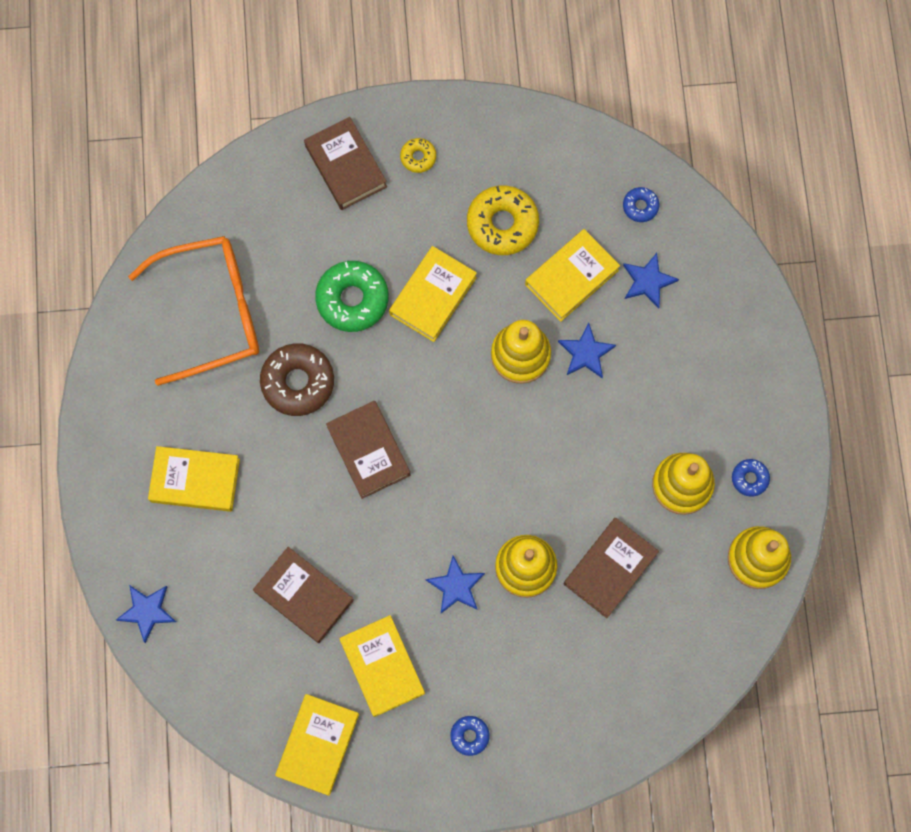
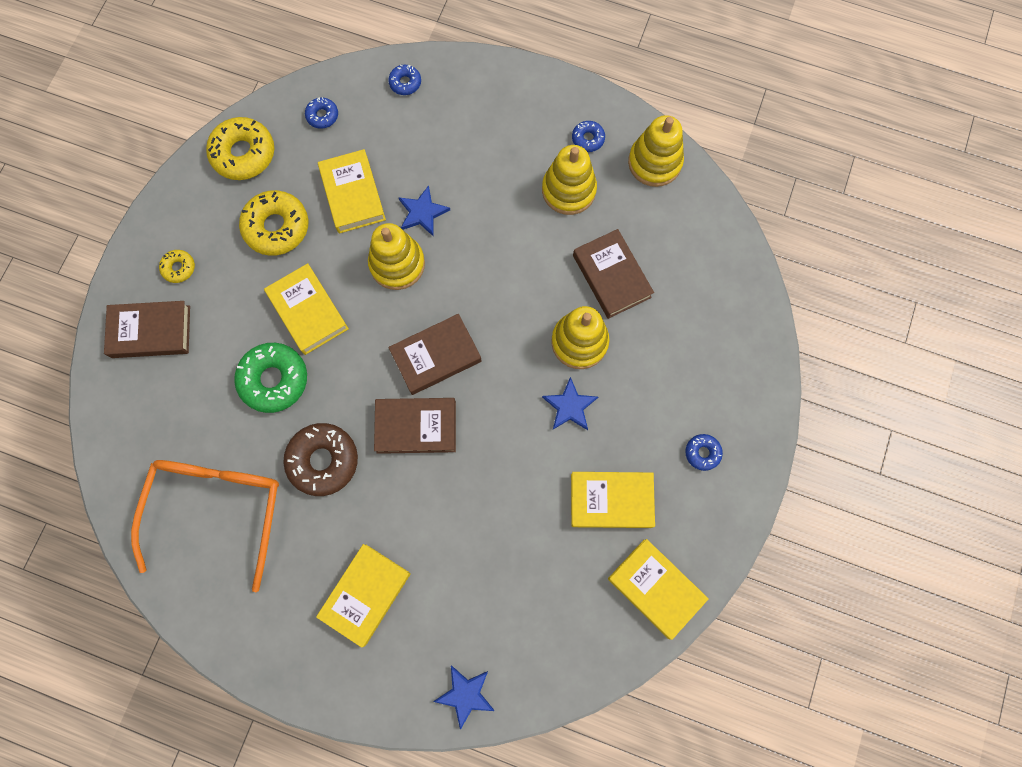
camera: 65 degrees left, 0 degrees up
(304, 596) = (518, 541): brown book -> brown book (436, 356)
(562, 154) = (243, 154): none -> yellow donut
(648, 281) = (388, 139): blue star -> none
(718, 268) = (405, 83): none -> blue donut

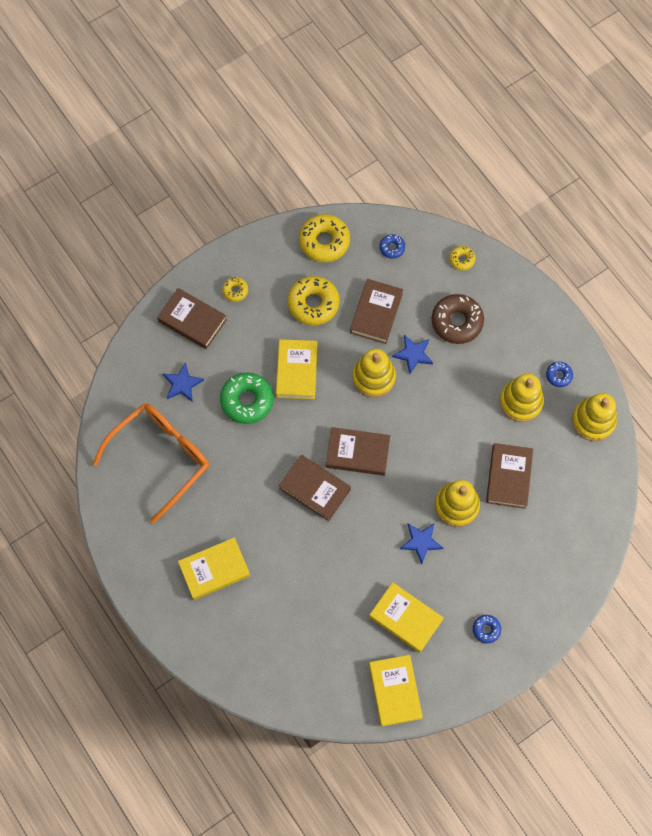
camera: 35 degrees right, 5 degrees down
(323, 461) = (243, 471): brown donut -> brown donut (457, 322)
(353, 194) = (376, 313): yellow book -> brown book
(405, 83) = (462, 260): blue donut -> yellow donut
(465, 694) = (233, 670): blue star -> blue star (182, 384)

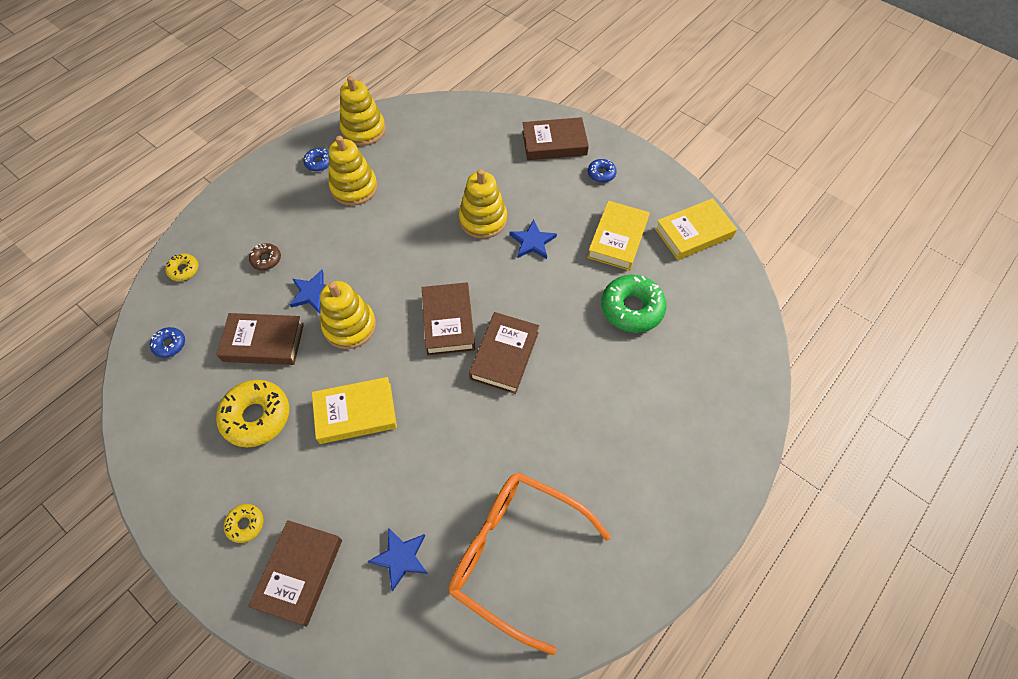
camera: 105 degrees left, 10 degrees down
(214, 570) = (640, 440): yellow book -> none
(247, 400) = (408, 463): green donut -> green donut (632, 308)
(324, 241) = (162, 426): yellow donut -> none
(457, 322) = (266, 259): brown donut -> brown donut, size x0.51
(508, 477) = (440, 183): brown book -> brown book (554, 143)

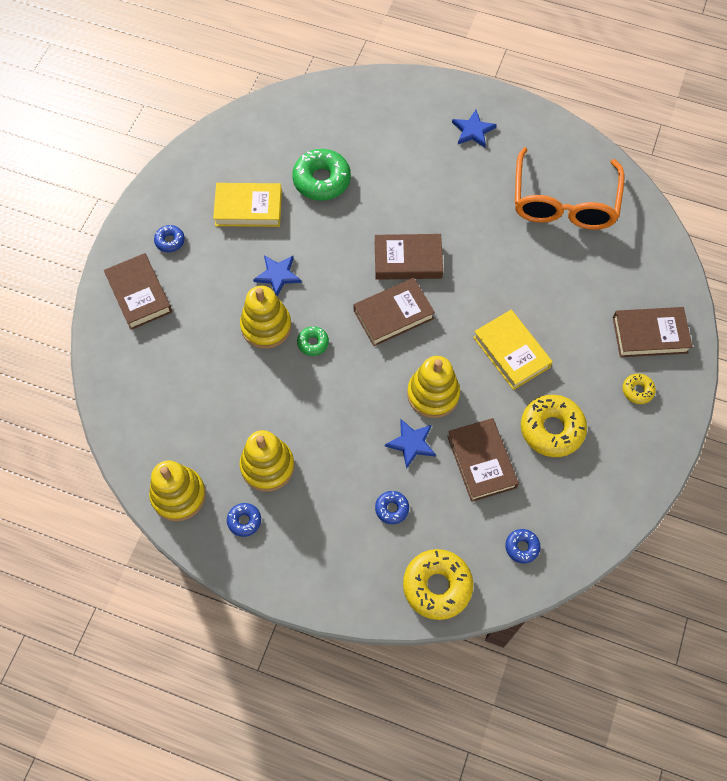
camera: 110 degrees left, 5 degrees up
(184, 270) = (437, 586): yellow donut -> yellow donut, size x1.98
(266, 259) = (392, 509): brown donut -> blue donut
(400, 558) = (604, 273): blue star -> blue star (473, 131)
(449, 249) = (313, 343): none -> green donut
(693, 233) = (219, 152): yellow book -> none

